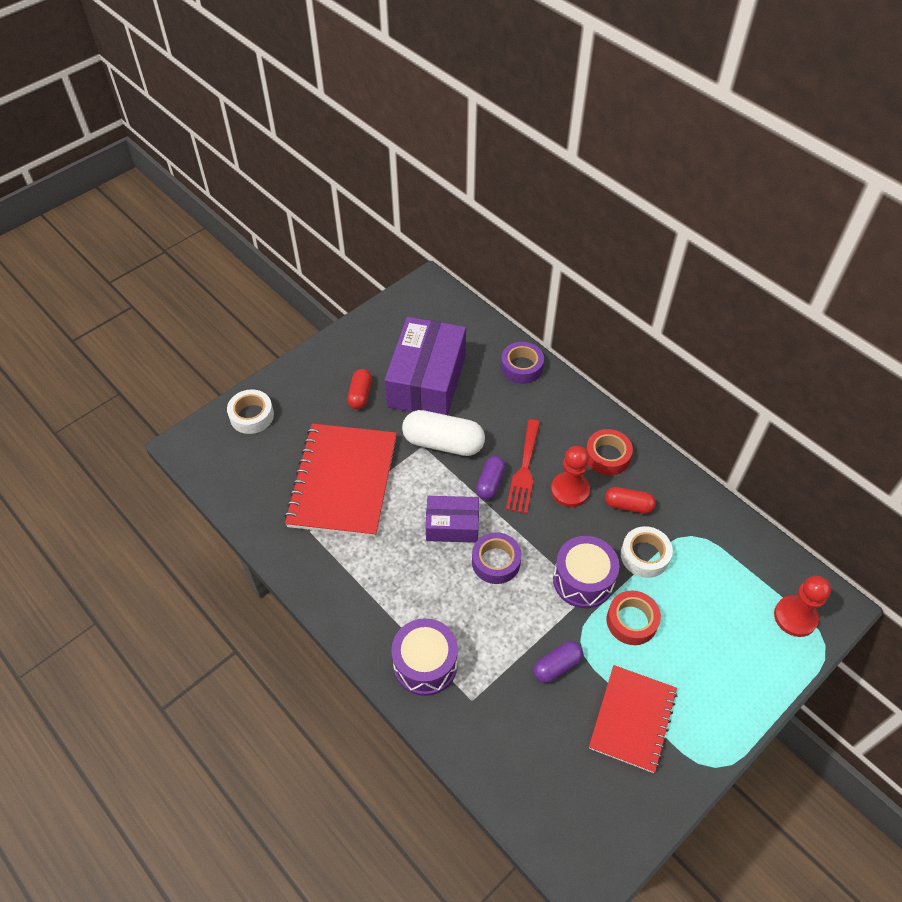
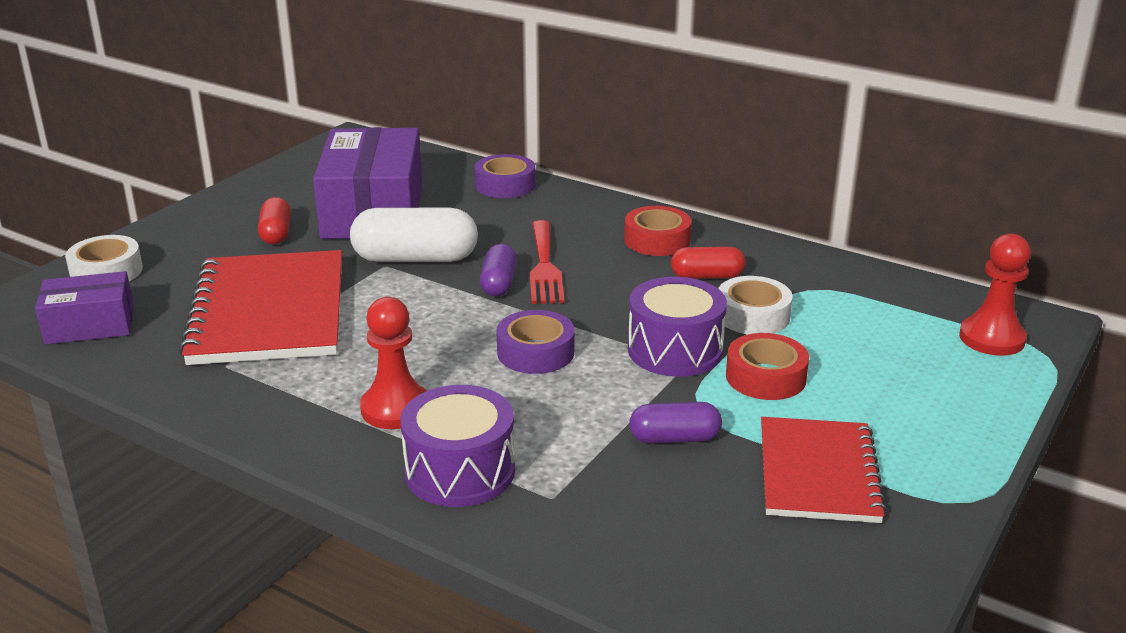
camera: 15 degrees left, 25 degrees down
(452, 525) = (455, 328): purple box -> purple box (90, 325)
(557, 666) = (674, 438): purple capsule -> purple capsule turned 45 degrees clockwise
(570, 490) = (618, 275): red pawn -> red pawn (395, 409)

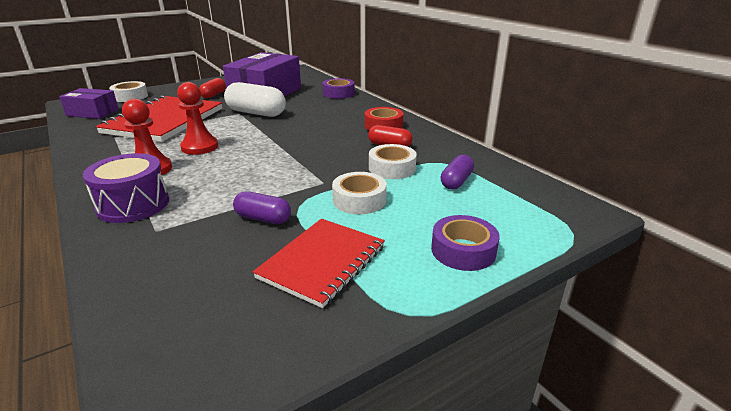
camera: 25 degrees right, 0 degrees up
(498, 283) = (278, 129): purple capsule -> purple capsule (456, 181)
(535, 352) = (252, 160): purple tape -> purple tape (463, 250)
(544, 266) = (310, 126): red fork -> none
(675, 350) = (325, 175): purple drum -> none
(765, 377) = (359, 200): red tape -> white tape
(991, 338) = (539, 213): red pawn -> red pawn (200, 147)

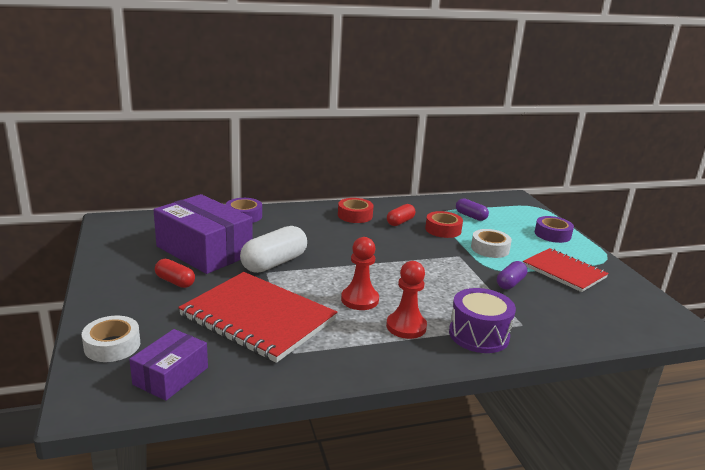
camera: 75 degrees left, 5 degrees down
(392, 168) = (443, 229): white tape -> red tape

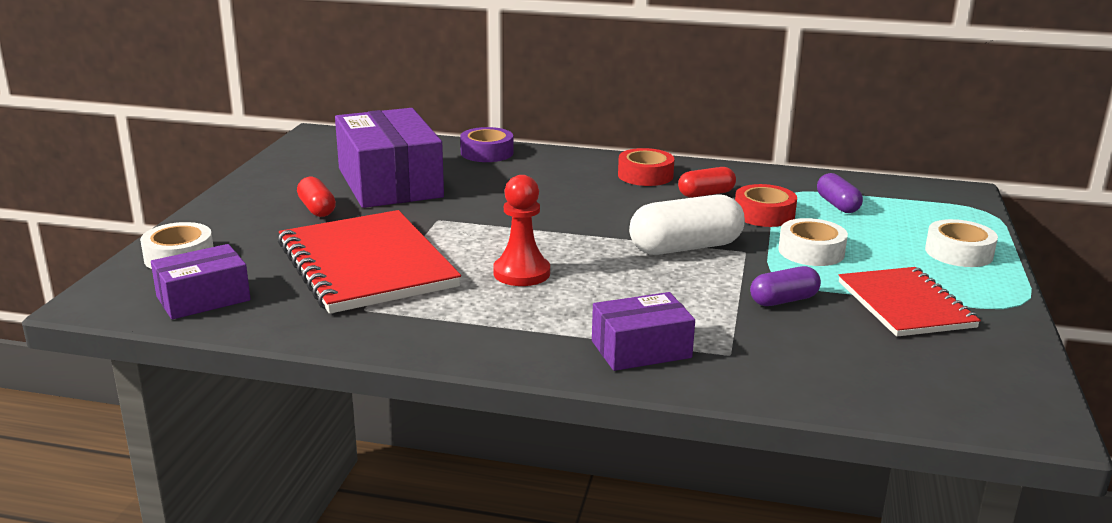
camera: 30 degrees right, 0 degrees up
(274, 263) = (460, 211): white capsule -> white capsule (685, 247)
(406, 327) = (546, 316): red pawn -> none
(479, 335) = (641, 349): purple drum -> purple box
(552, 234) = (958, 253): purple tape -> white tape

